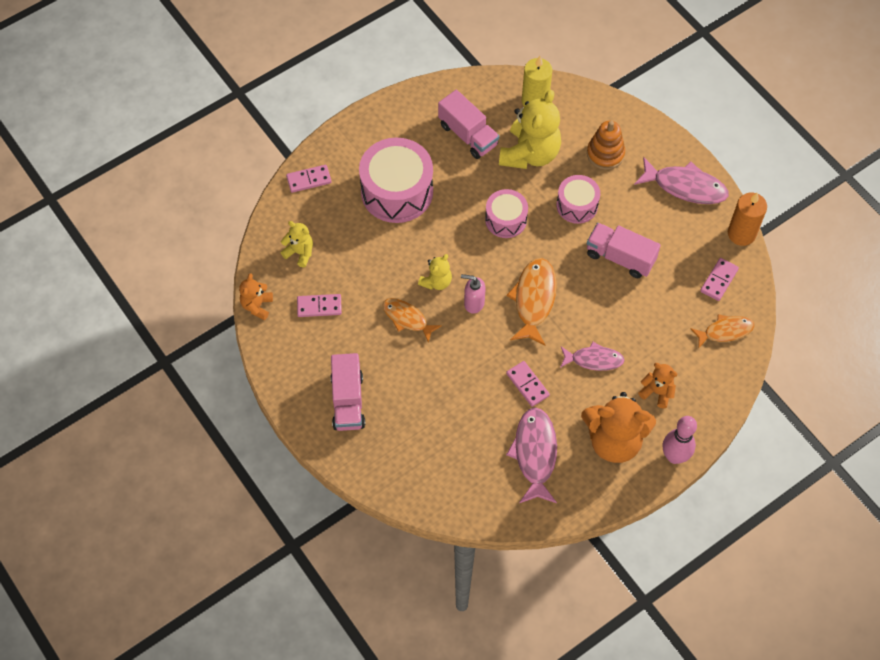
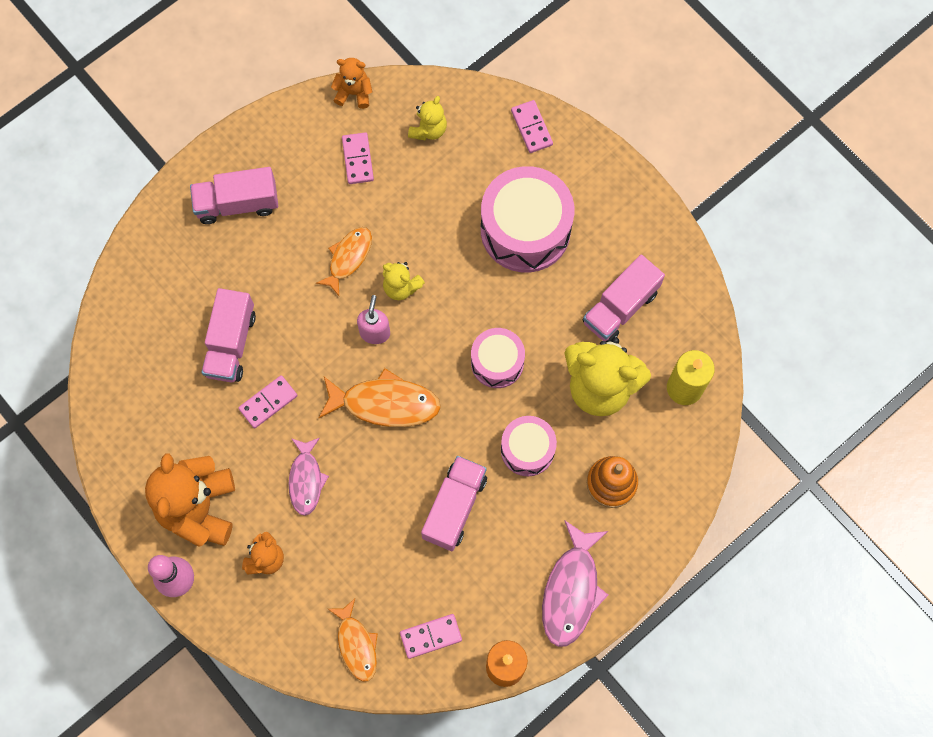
camera: 85 degrees right, 10 degrees up
(474, 411) = (231, 344): none -> pink truck
(535, 454) = (178, 416): pink fish -> none
(719, 280) = (431, 636): pink domino -> pink domino turned 45 degrees counterclockwise

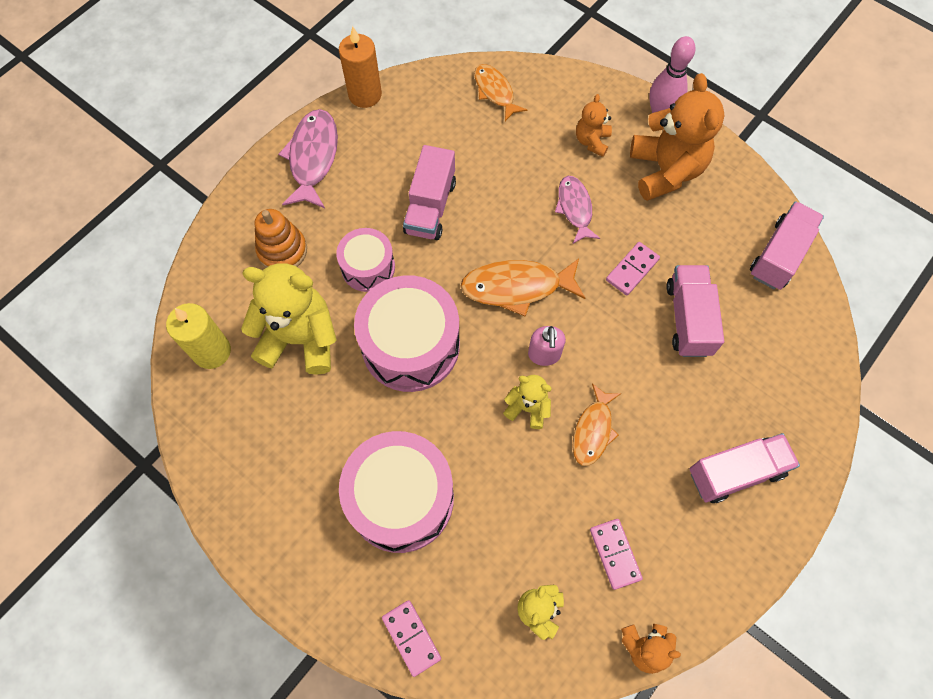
camera: 170 degrees right, 5 degrees down
(431, 636) = (432, 106): pink domino -> none
(497, 362) = (410, 345): pink drum -> pink drum, size x1.75
(620, 307) = (284, 425): pink truck -> pink truck (779, 255)

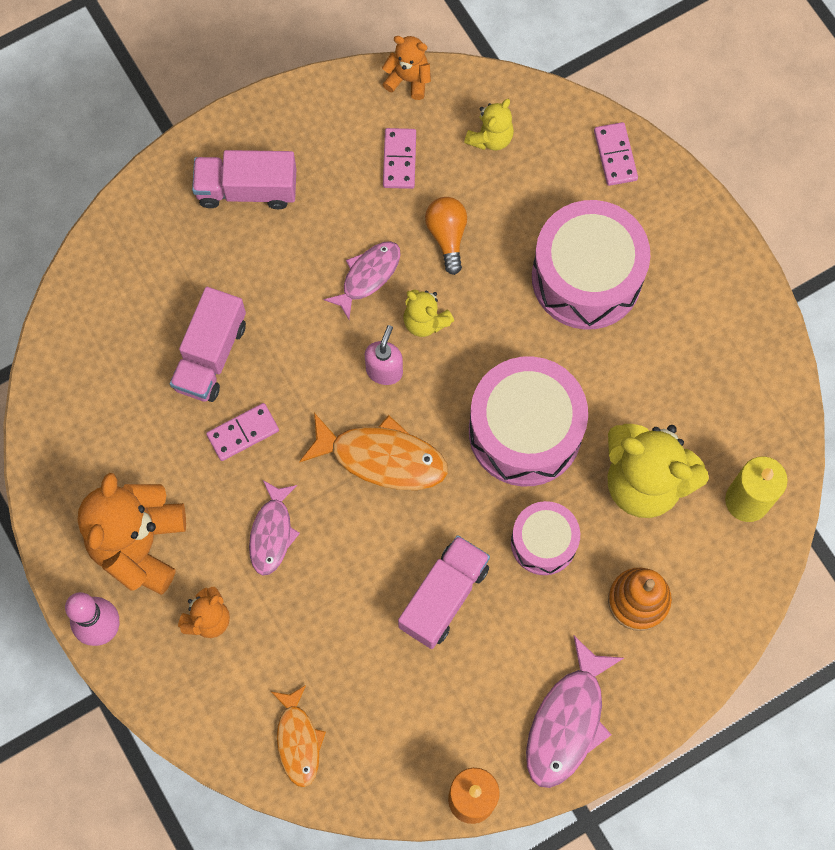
camera: 160 degrees left, 5 degrees up
(540, 493) = (447, 236): none -> orange light bulb
(593, 430) = (368, 276): orange fish -> pink fish
(779, 255) = (69, 391): pink truck -> none

